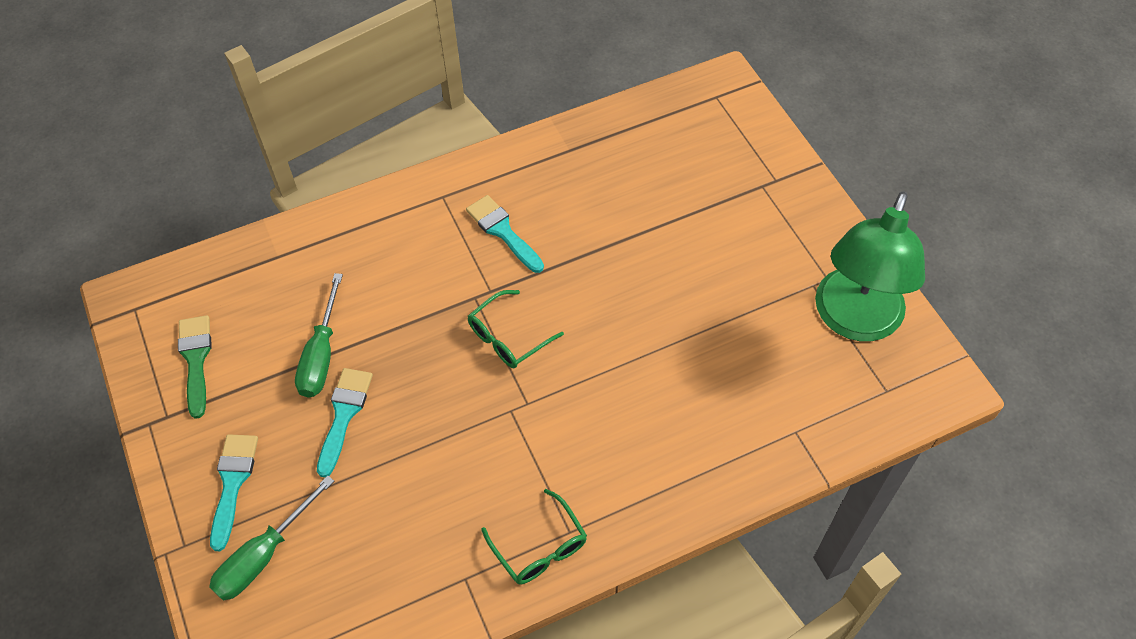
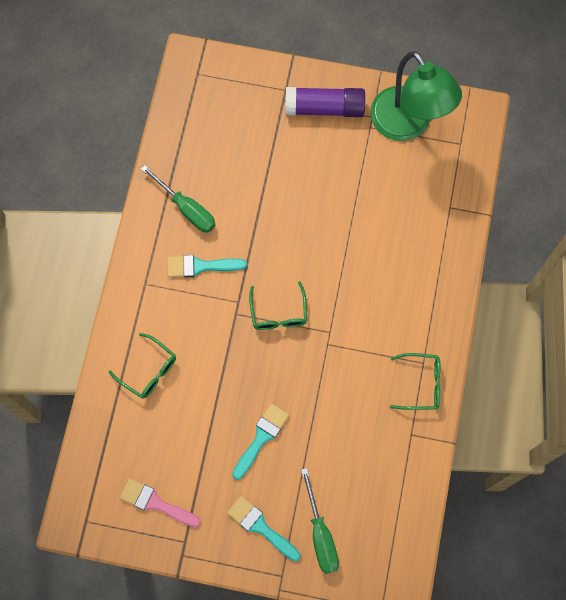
camera: 55 degrees left, 15 degrees up
(196, 359) = (155, 503): green brush -> pink brush
(321, 354) = (209, 426): green screwdriver -> green screwdriver (186, 208)
(344, 414) = (261, 438): turquoise brush -> turquoise brush turned 75 degrees clockwise
(346, 259) = (148, 371): none -> green glasses
(791, 228) = (324, 108): none -> purple glue stick

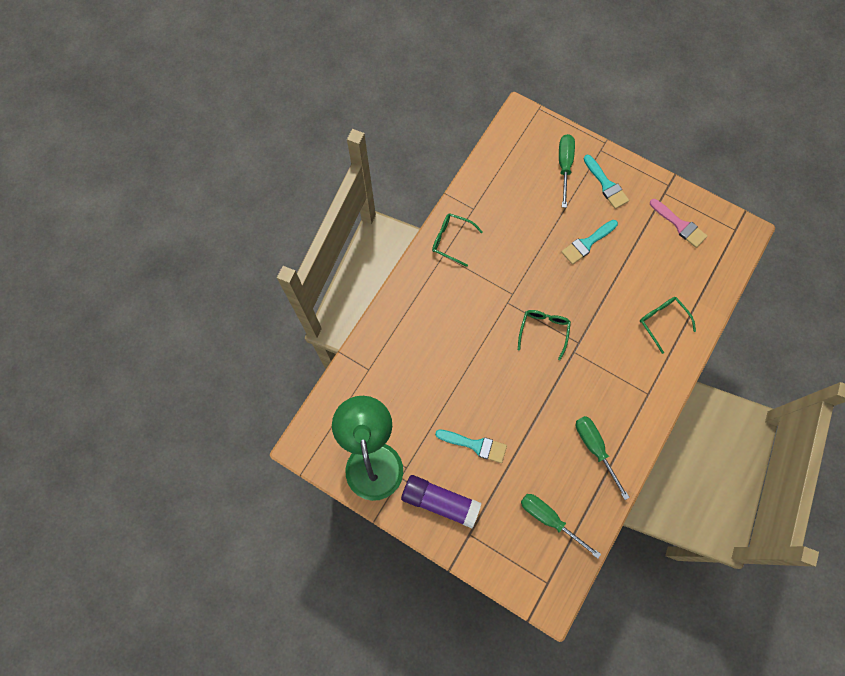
camera: 160 degrees left, 0 degrees up
(200, 266) = (597, 392): turquoise brush -> turquoise brush (475, 445)
(213, 128) = (549, 519): none -> green screwdriver

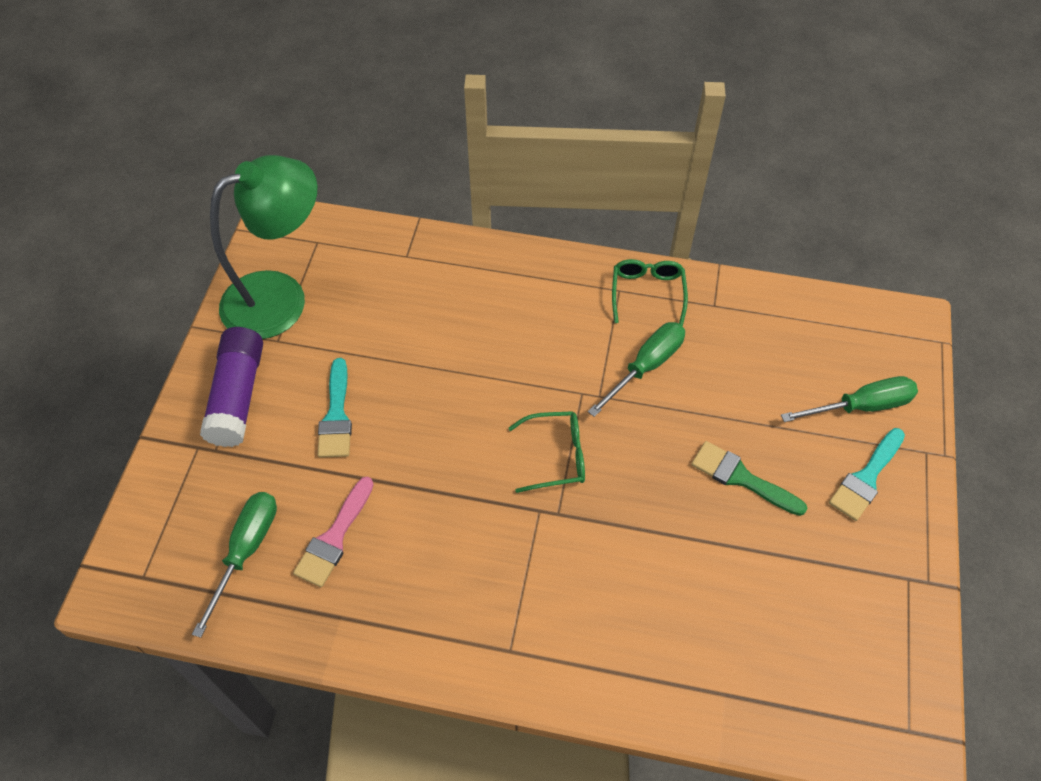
camera: 70 degrees right, 15 degrees down
(587, 243) = (741, 478): turquoise brush -> green brush
(595, 449) = (383, 588): green screwdriver -> green screwdriver (645, 367)
(662, 322) = (655, 639): green glasses -> none
(680, 225) = (860, 622): pink brush -> pink brush (334, 538)

